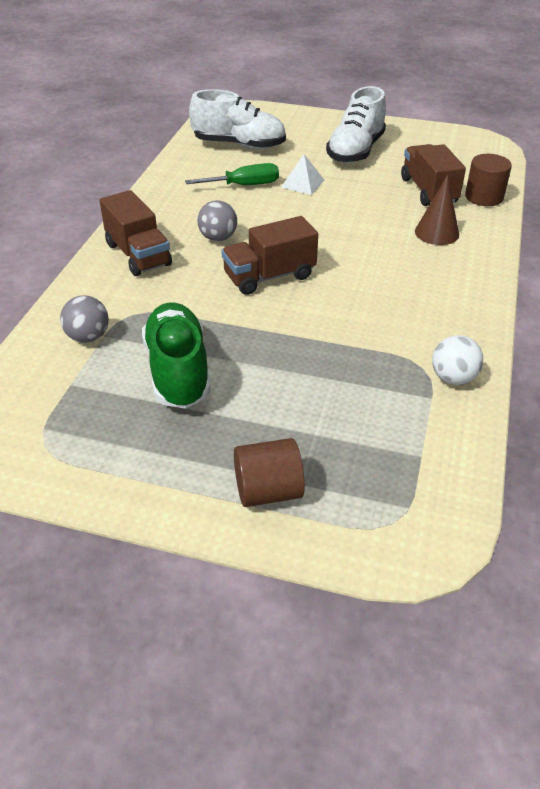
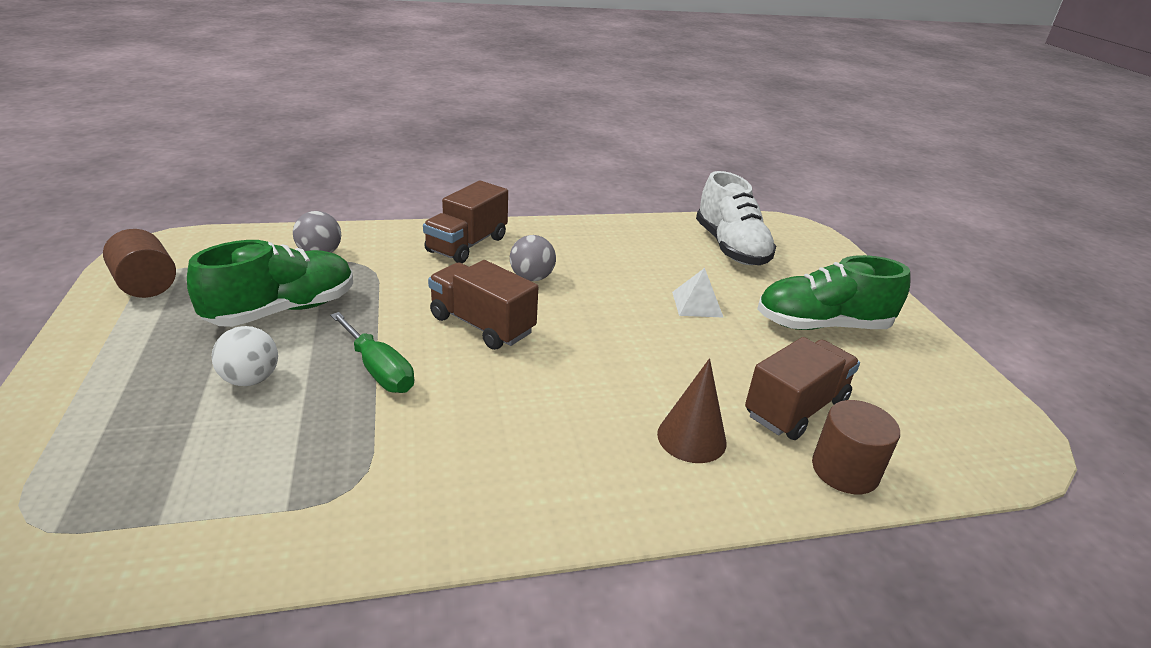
camera: 60 degrees right, 10 degrees down
(244, 185) = (651, 269): green screwdriver -> green screwdriver (378, 370)
(268, 491) = (90, 410): brown cylinder -> brown cylinder (146, 285)
(355, 151) = (822, 325): white shoe -> green shoe
(453, 378) = (337, 523): white ball -> white ball (251, 379)

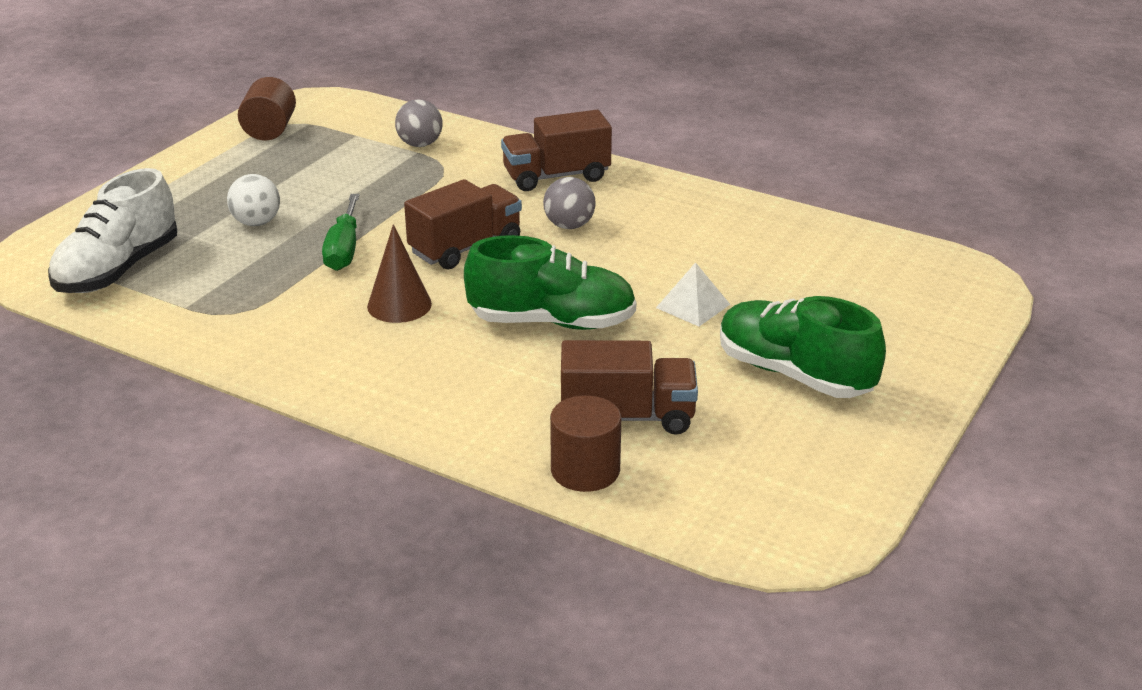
camera: 45 degrees right, 0 degrees up
(283, 310) = (335, 181): green shoe -> green shoe (552, 322)
(482, 325) = (465, 247): brown truck -> brown truck turned 60 degrees clockwise
(691, 438) = (498, 392): brown cone -> brown cone (399, 305)
(730, 248) = (838, 271): white shoe -> white shoe (118, 270)

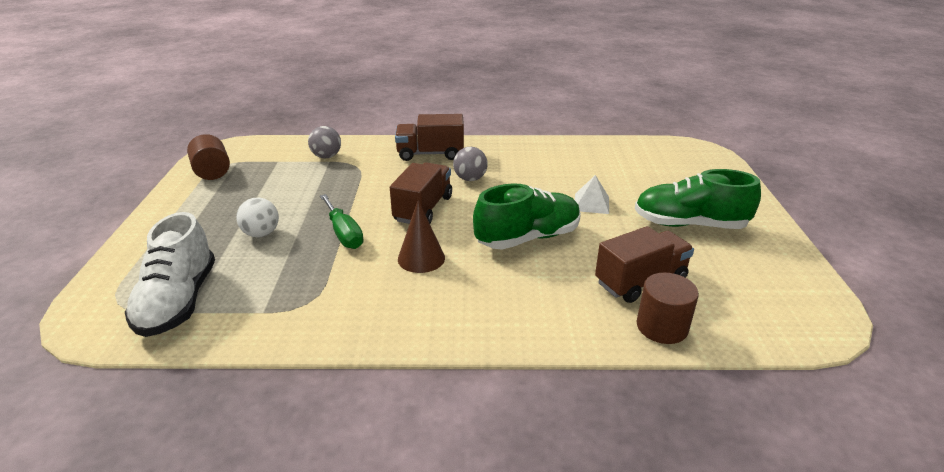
camera: 30 degrees left, 0 degrees up
(556, 176) = (430, 154): brown truck -> brown truck turned 45 degrees clockwise

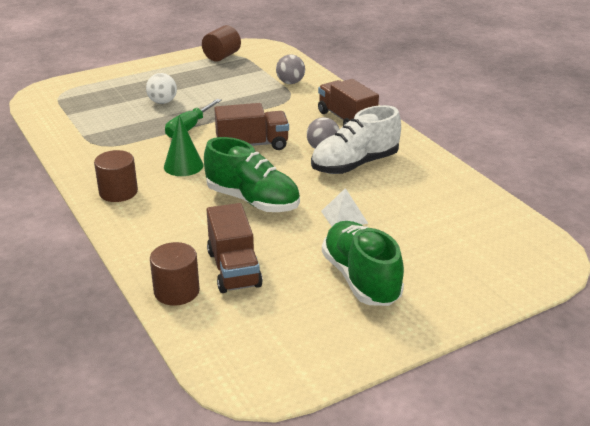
camera: 60 degrees right, 0 degrees up
(178, 301) = (74, 108): white shoe -> white shoe (355, 164)
(421, 258) = (183, 166): brown cone -> green cone
(433, 317) = (118, 192): none -> brown cylinder
(640, 281) = (234, 269): brown truck -> brown truck turned 45 degrees clockwise

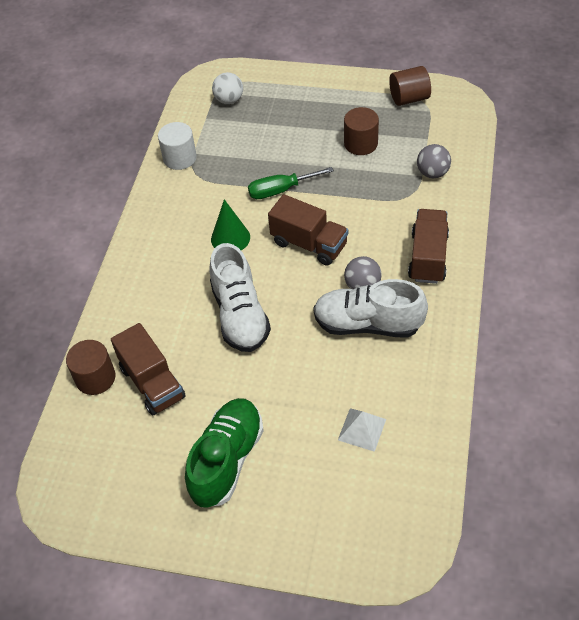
camera: 45 degrees right, 20 degrees up
(73, 142) = (180, 158): none -> white cylinder
(118, 192) = (156, 241): brown cylinder -> brown cylinder (360, 143)
(162, 102) = (293, 141): white ball -> white ball (229, 100)
(234, 269) = (152, 383): brown truck -> brown truck turned 60 degrees counterclockwise
(253, 200) = (240, 315): green shoe -> white shoe
(344, 217) = (289, 382): white pyramid -> white pyramid (362, 429)

